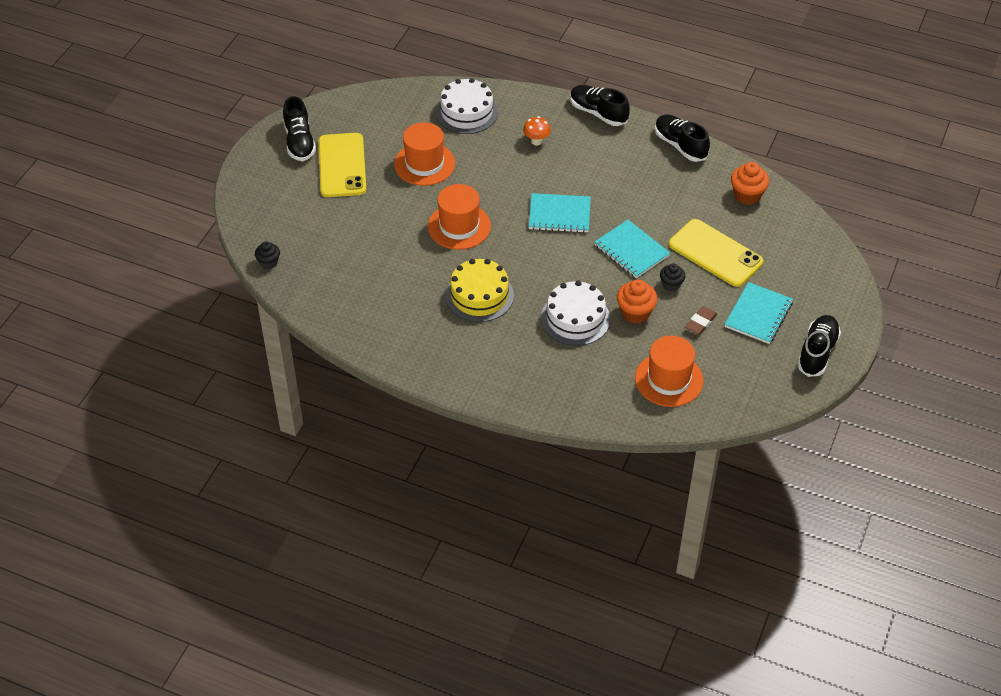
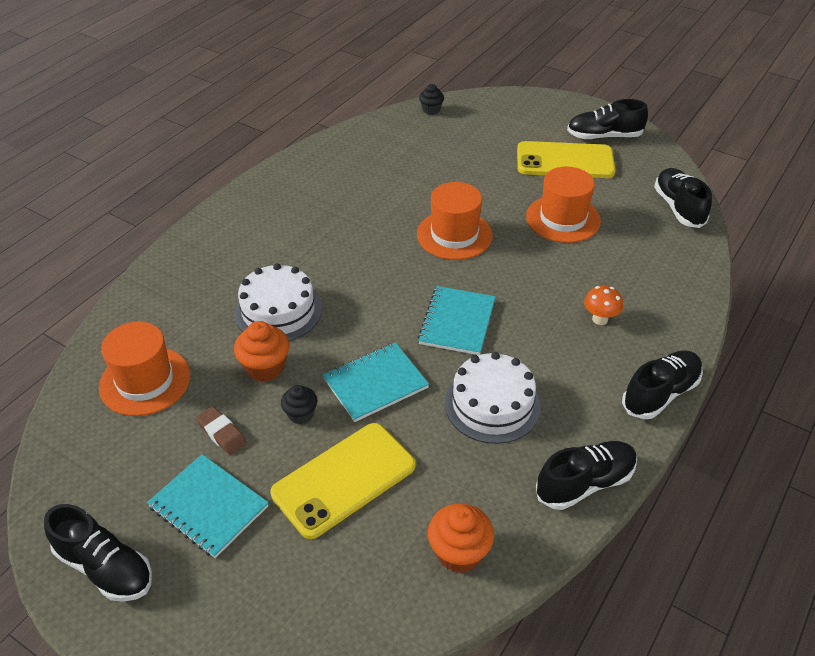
camera: 100 degrees right, 5 degrees down
(396, 99) = (678, 207): none -> black shoe
(466, 112) = (657, 262): white cake -> white cake (492, 404)
(479, 295) = (342, 238): yellow cake -> none

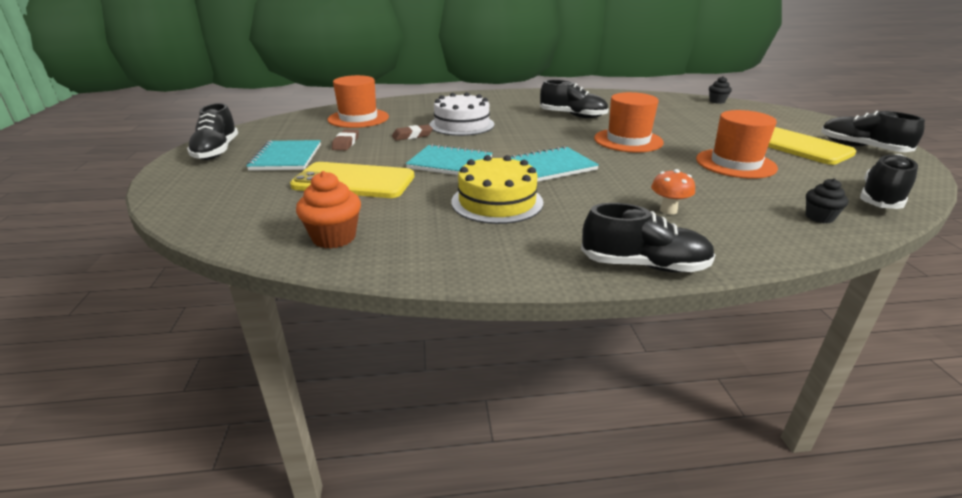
camera: 50 degrees right, 15 degrees down
(265, 368) = (412, 136): orange cupcake -> brown eraser
(301, 414) = (390, 154): black cupcake -> black cupcake (819, 217)
(492, 404) = (497, 202): white cake -> yellow cake
(585, 483) = (476, 264): black shoe -> black shoe (572, 116)

